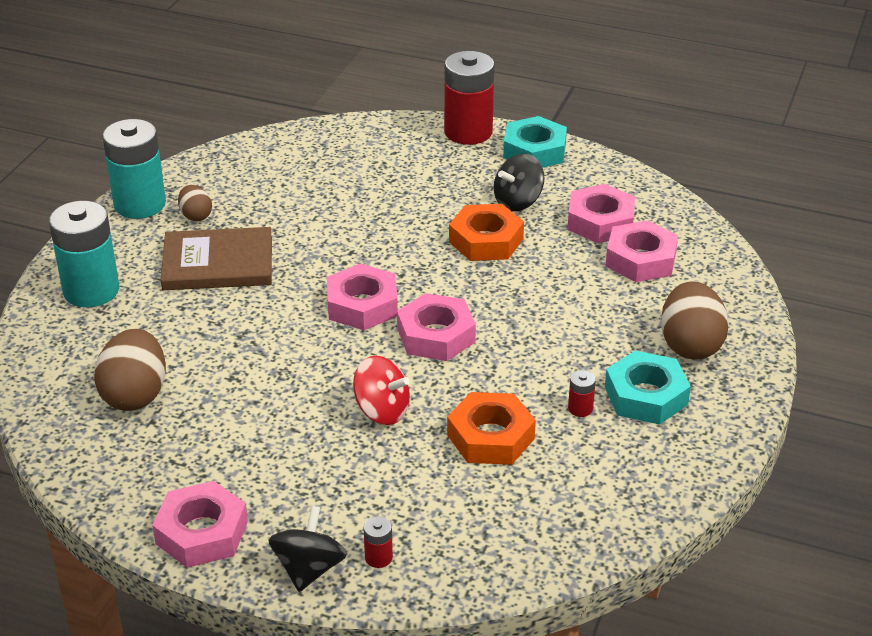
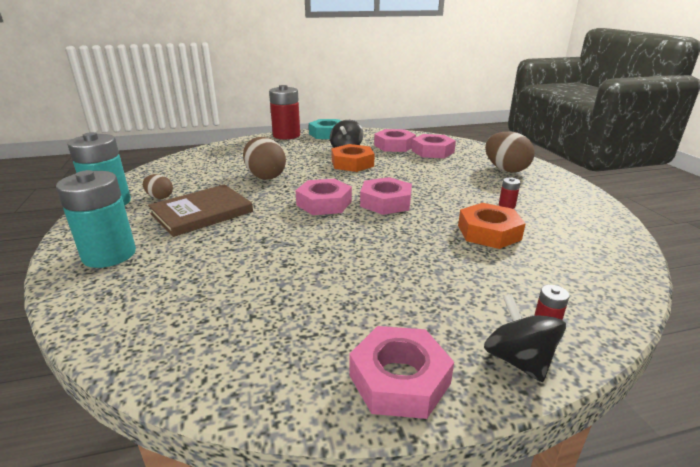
camera: 35 degrees left, 10 degrees down
(135, 395) = (217, 304): brown egg -> brown egg (265, 176)
(382, 411) = (410, 244): red spinning top -> none
(646, 396) = (524, 191): turquoise nut -> none

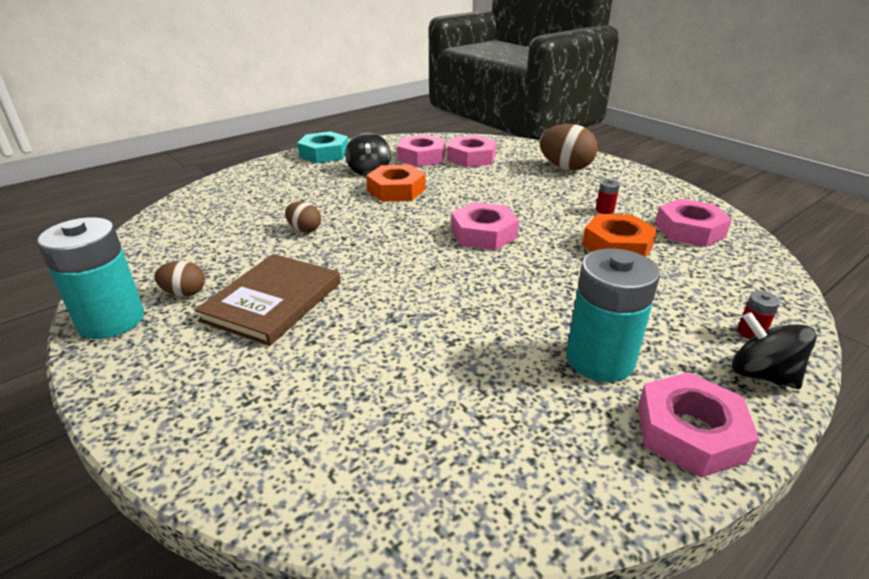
camera: 25 degrees left, 5 degrees up
(109, 255) = (204, 398): turquoise battery -> turquoise battery (600, 359)
(265, 176) = (304, 229): brown egg -> brown egg, size x0.55
(286, 135) = (271, 164): red battery -> none
(324, 203) = (416, 251): pink nut -> pink nut (689, 230)

